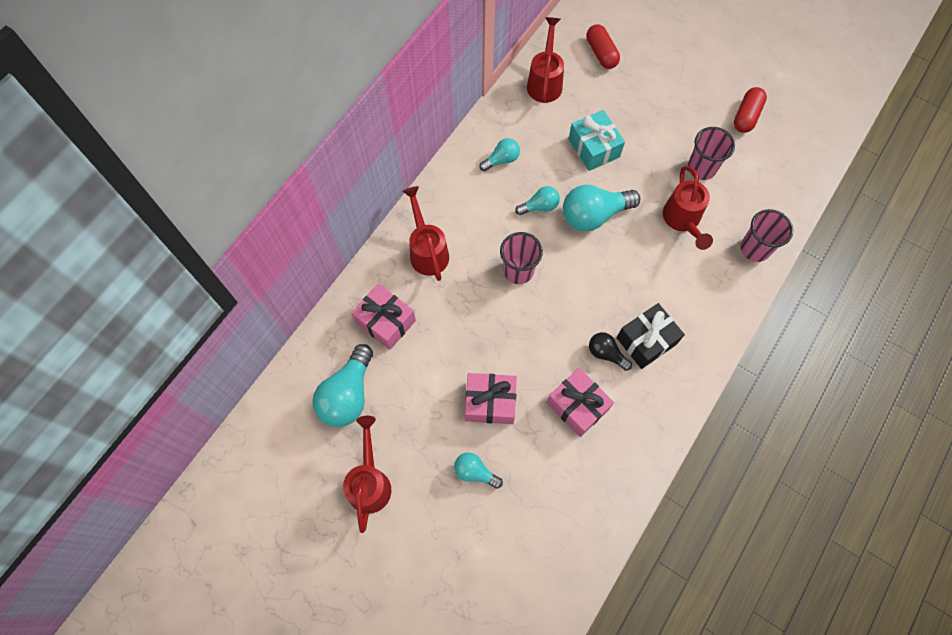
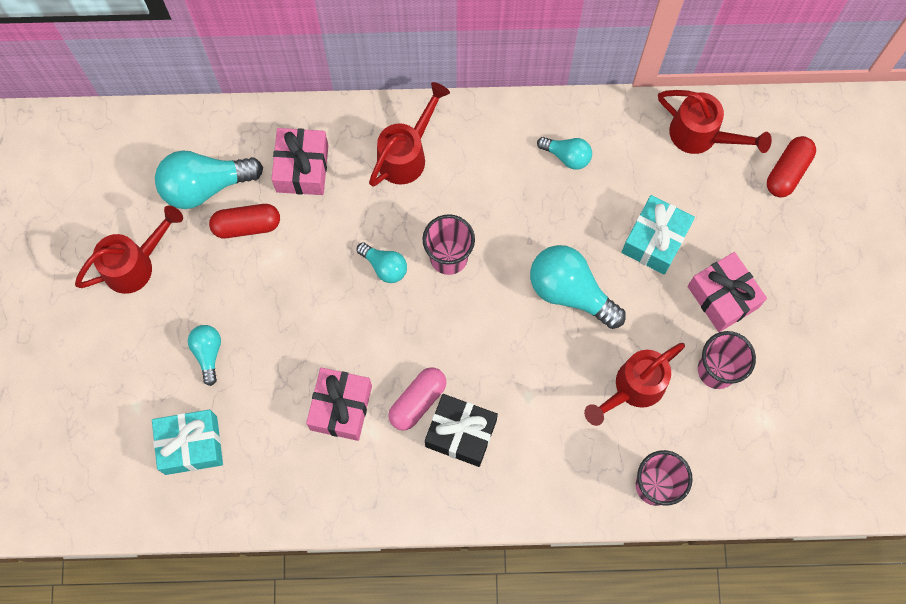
camera: 55 degrees right, 5 degrees up
(490, 402) = (287, 321): pink gift -> pink gift (722, 297)
(536, 528) = (191, 445): none -> turquoise gift
(539, 206) = (539, 230): turquoise light bulb -> turquoise light bulb (384, 266)
(545, 81) = (702, 136): red watering can -> red watering can turned 60 degrees clockwise
(606, 353) = (417, 401): black light bulb -> pink capsule
(746, 116) = (827, 380): red capsule -> red capsule (247, 225)

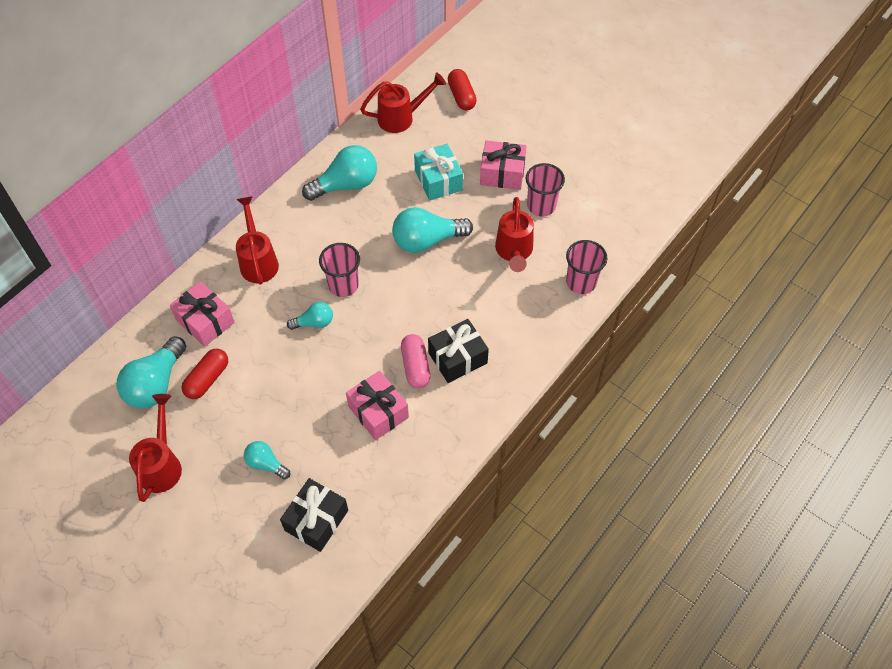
camera: 50 degrees left, 15 degrees down
(191, 445) = (316, 520): turquoise gift -> black gift
(567, 156) = (346, 185): turquoise light bulb -> turquoise light bulb, size x1.82

